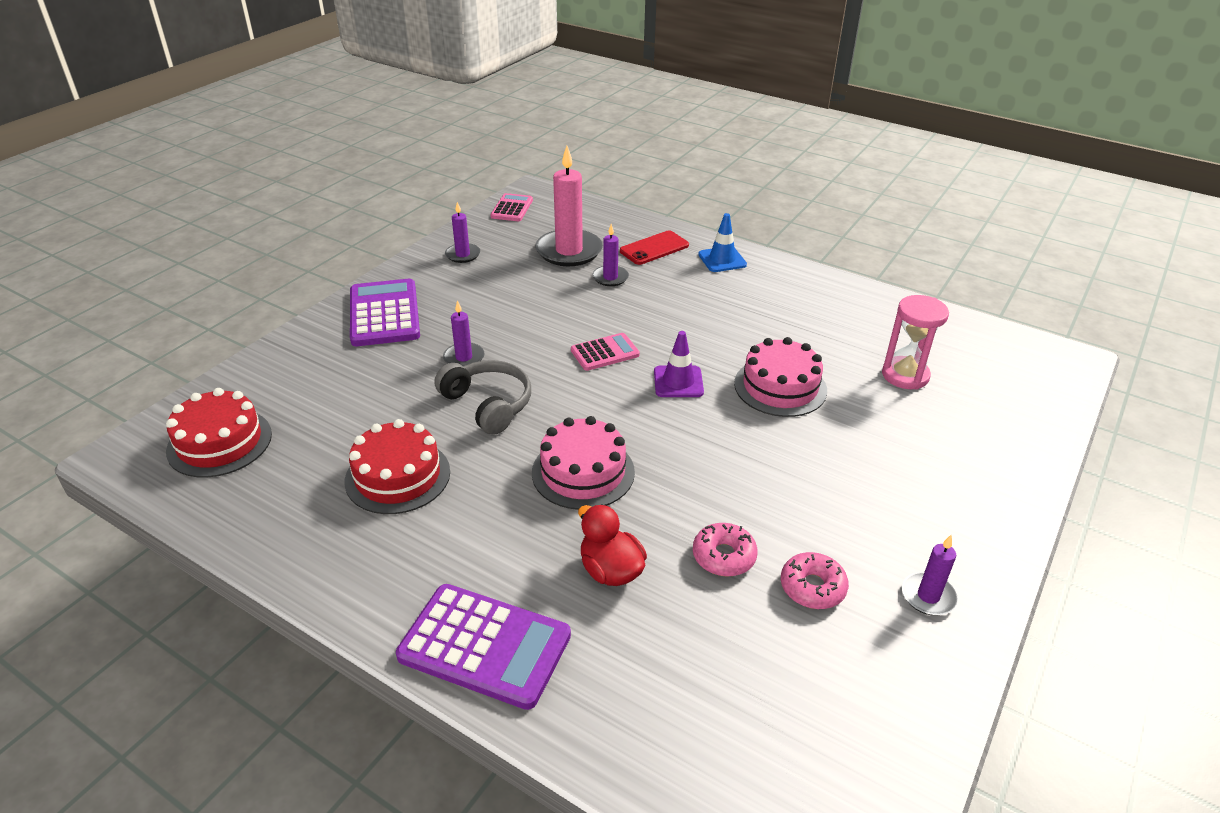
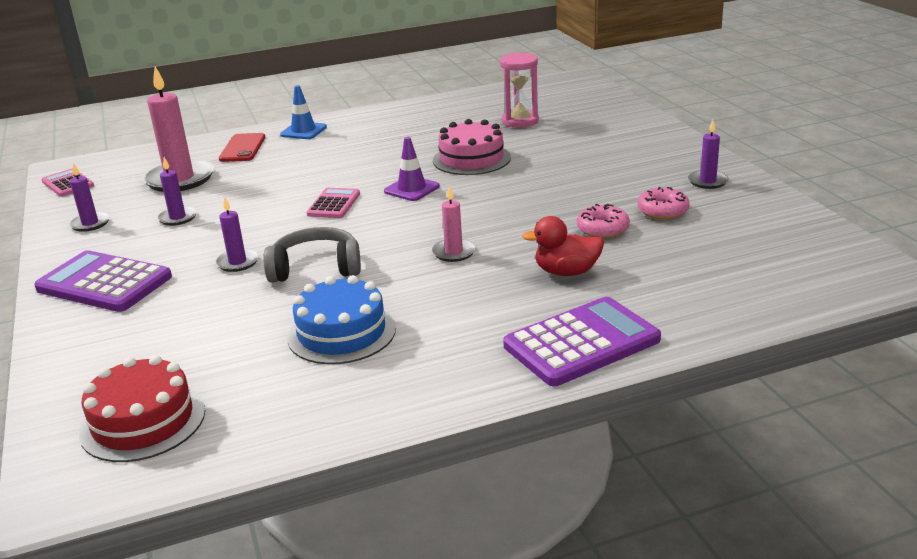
camera: 50 degrees left, 10 degrees down
(398, 476) = (341, 333): red cake -> blue cake
(583, 472) = (454, 252): pink cake -> pink candle
(610, 278) = (246, 174): purple candle -> purple candle (177, 218)

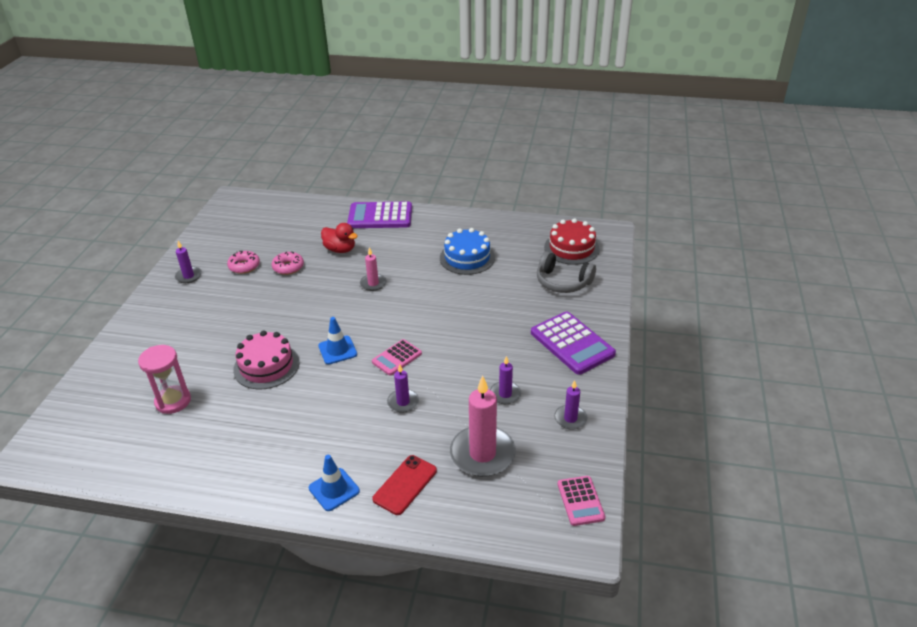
camera: 150 degrees left, 10 degrees up
(237, 262) = (488, 327): purple candle -> purple candle (403, 402)
(316, 268) = (449, 303): grey headphones -> grey headphones (562, 282)
(412, 189) = (337, 350): purple traffic cone -> blue traffic cone

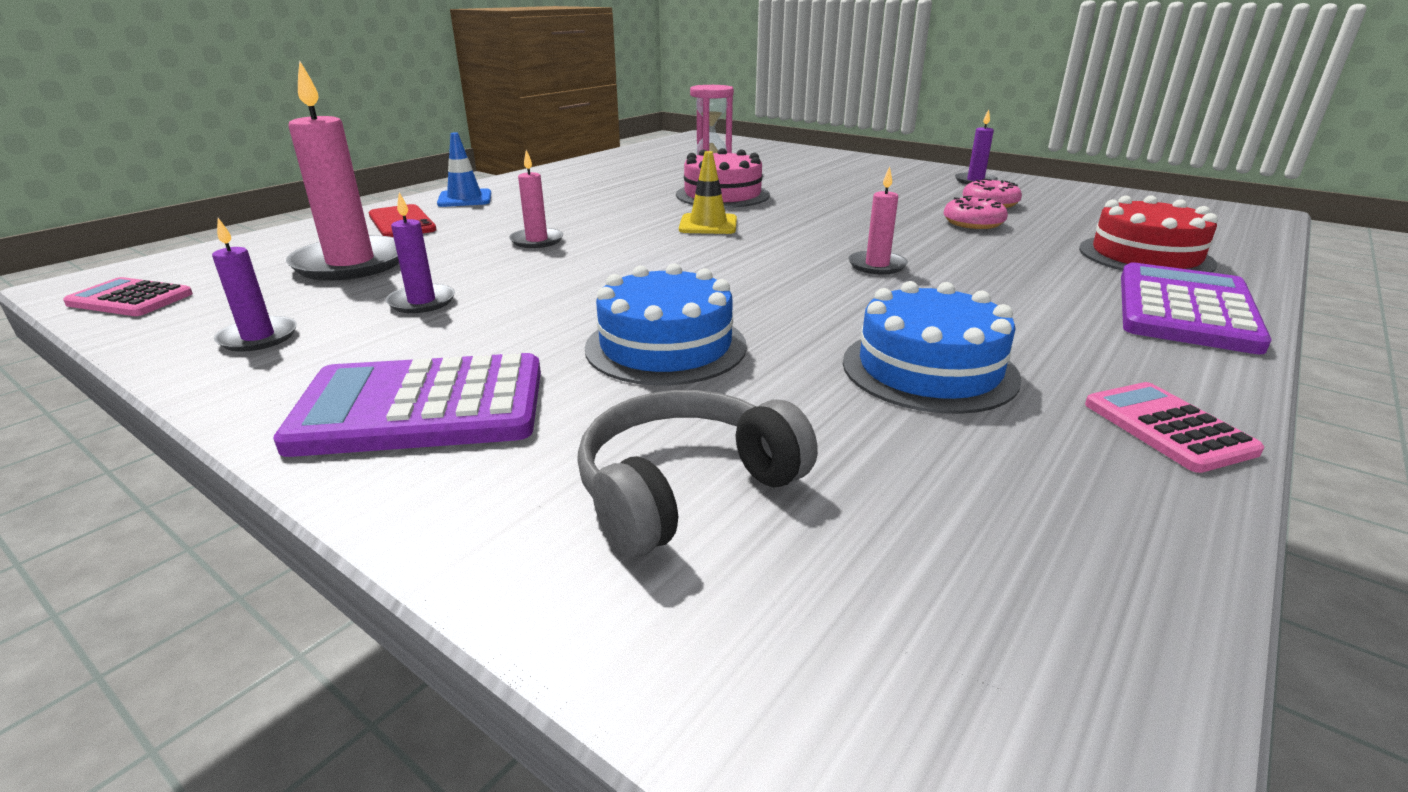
camera: 115 degrees right, 10 degrees down
(337, 350) = (708, 225): blue traffic cone -> yellow traffic cone
(340, 249) = (1024, 258): red duck -> none
(397, 358) = (639, 251): pink calculator -> pink calculator (1167, 427)
(403, 402) = (537, 241): purple candle -> pink candle
(492, 311) = (666, 346): none -> blue cake
(571, 248) = (897, 601): red cake -> red cake (1145, 256)

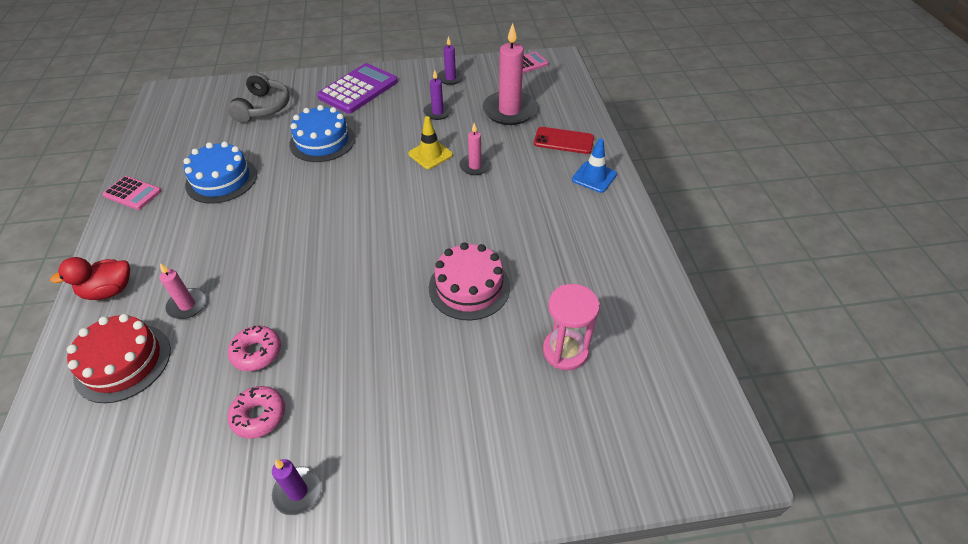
camera: 135 degrees right, 20 degrees up
(708, 225) = (420, 235): yellow traffic cone -> yellow traffic cone (430, 154)
(877, 265) = (286, 245): pink candle -> pink candle (187, 305)
(1185, 309) = (109, 291): purple calculator -> red duck

